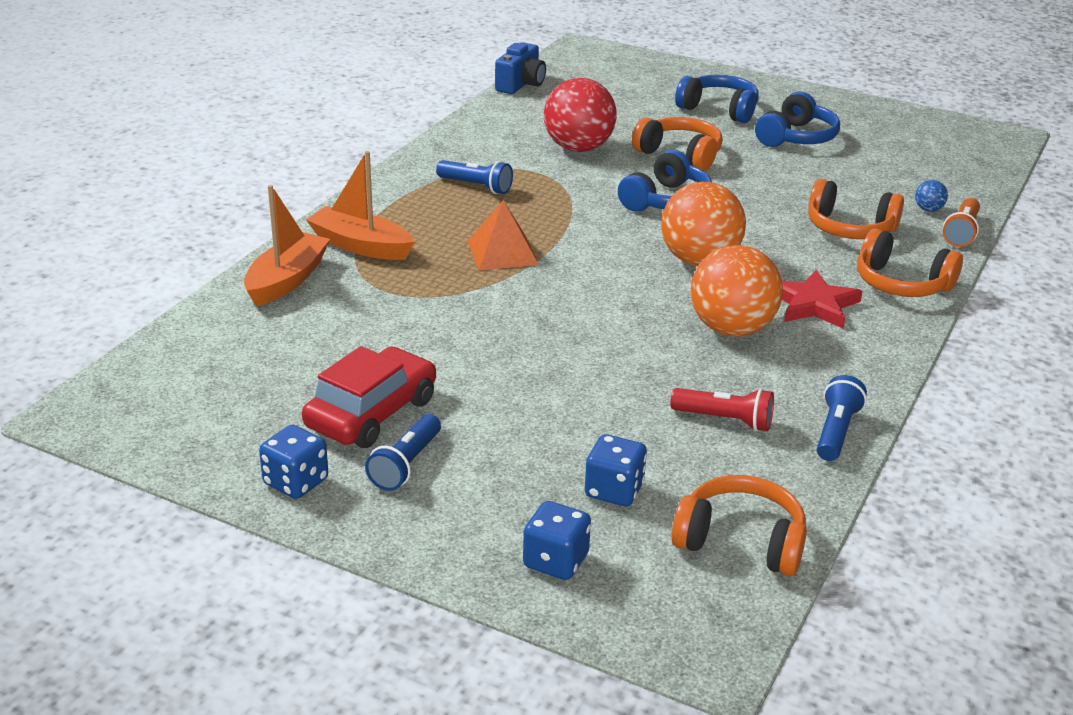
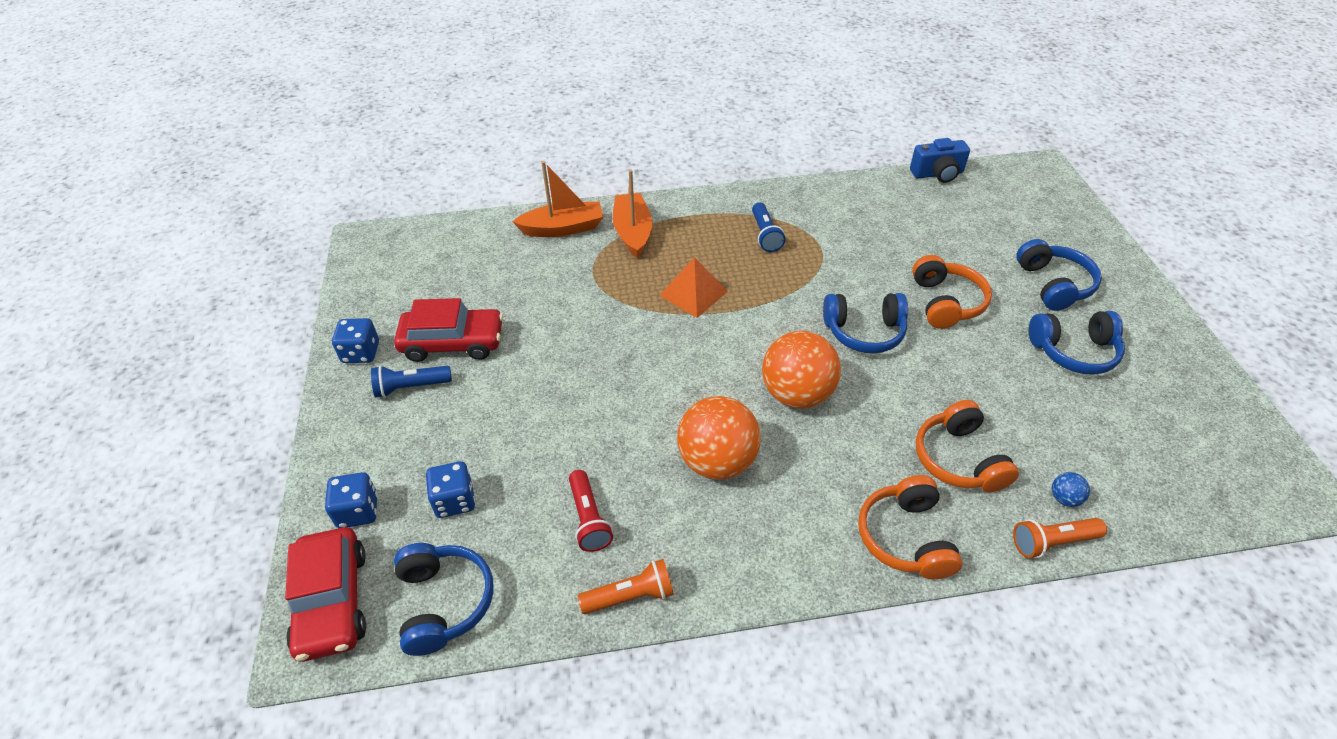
camera: 55 degrees right, 15 degrees up
(578, 148) = (883, 249): red ball -> none
(666, 617) = (332, 601): none -> red car
(741, 541) = (444, 602): orange headphones -> blue headphones
(813, 304) = (806, 493): red star -> none
(835, 431) = (630, 596): blue flashlight -> orange flashlight

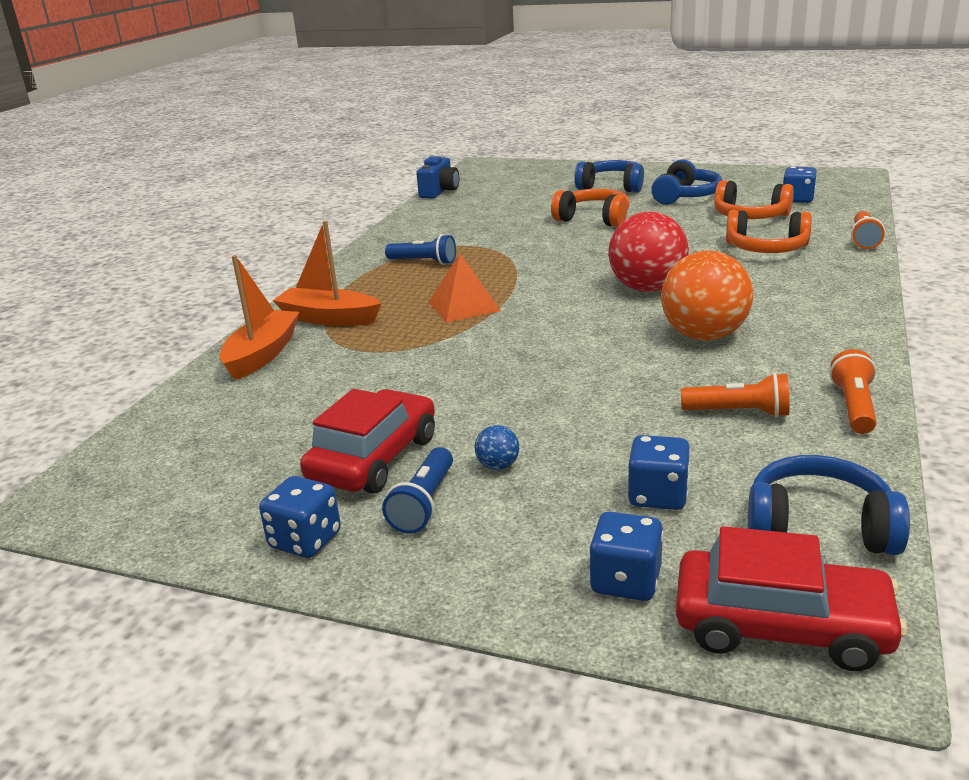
camera: 60 degrees left, 20 degrees down
(589, 519) = (739, 412): red flashlight -> orange flashlight
(796, 394) = (647, 288): orange ball -> red ball
(864, 332) = (596, 250): blue headphones -> none
(905, 537) = (837, 281): orange headphones -> orange headphones (750, 217)
(1064, 498) = (825, 228): blue ball -> blue ball (498, 466)
(1147, 453) = (797, 200): none -> blue dice

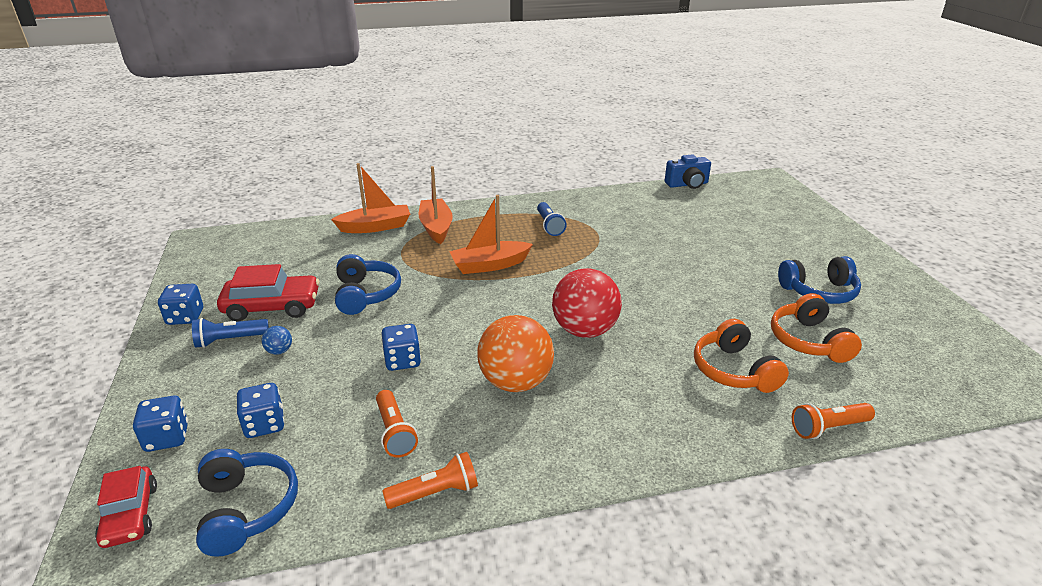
camera: 55 degrees right, 5 degrees up
(463, 306) = (489, 265): orange pyramid -> orange boat
(593, 219) = (706, 264): orange headphones -> none
(611, 187) = (793, 249): blue headphones -> blue headphones (366, 294)
(781, 626) = (130, 515): red car -> red car, size x0.66
(797, 200) = (896, 359): blue dice -> blue dice (402, 361)

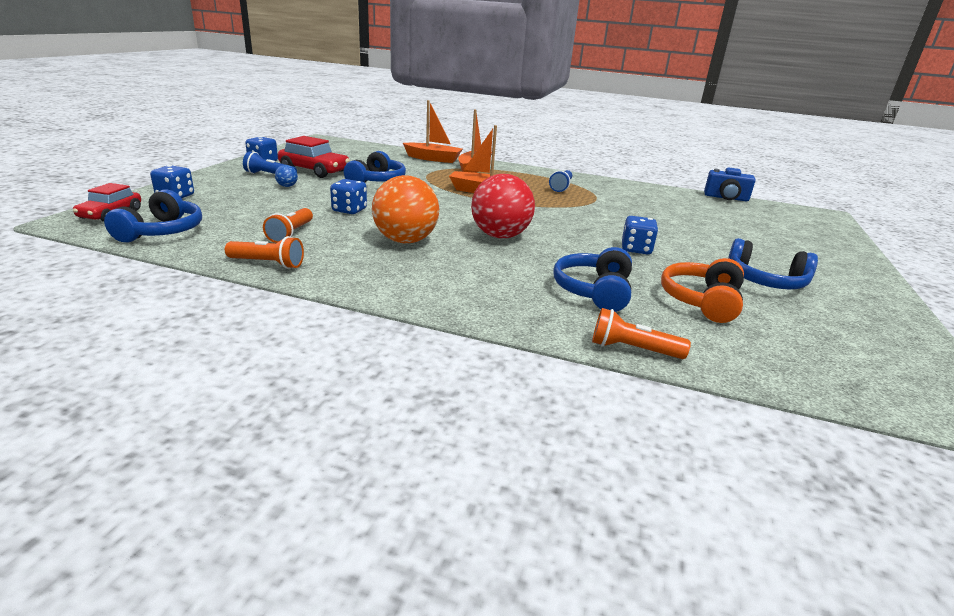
camera: 30 degrees right, 5 degrees down
(264, 424) = (228, 207): blue dice -> blue dice (636, 249)
(734, 370) = (594, 291): orange headphones -> blue headphones

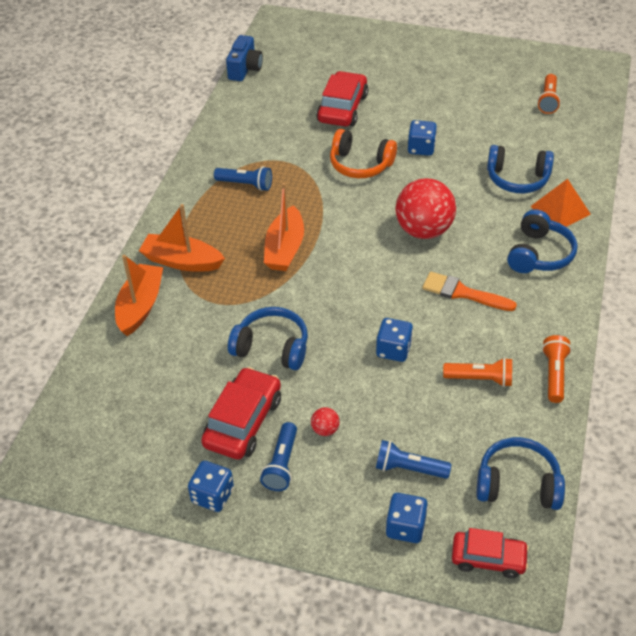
camera: 90 degrees left, 20 degrees up
(225, 202) = (409, 468): none -> blue flashlight
(287, 186) = (325, 430): blue ball -> red ball
(405, 240) = (462, 293): orange ball -> orange brush
(534, 309) = (560, 210): none -> orange pyramid
(632, 349) = (593, 169): orange flashlight -> orange flashlight (548, 100)
(688, 224) = (342, 108): none -> red car
(702, 301) = (509, 128): orange headphones -> orange headphones (360, 164)
(765, 281) = (458, 92): blue headphones -> blue headphones (539, 254)

